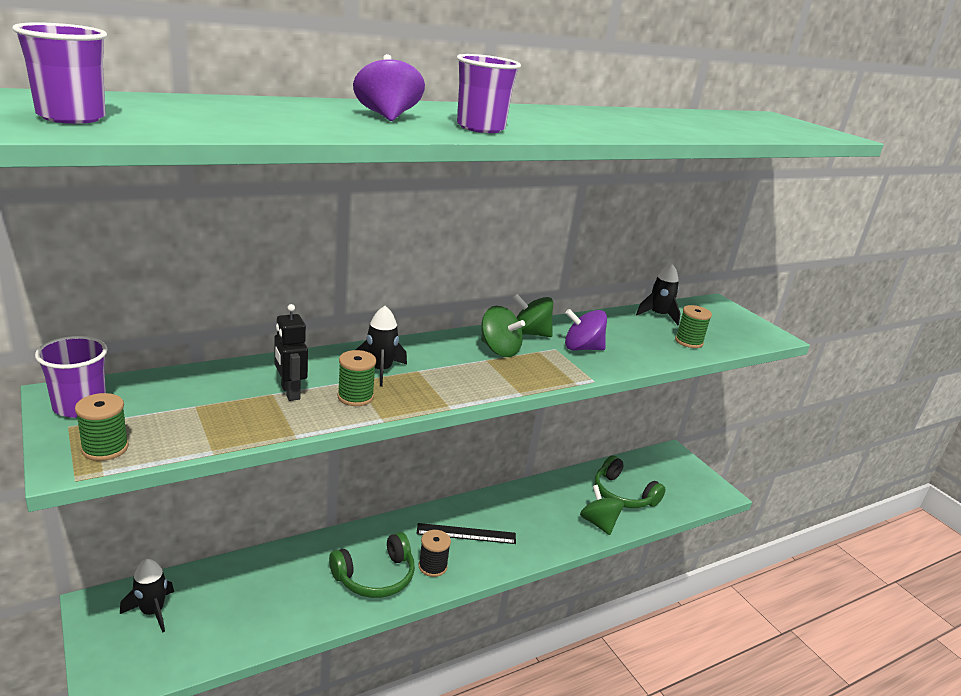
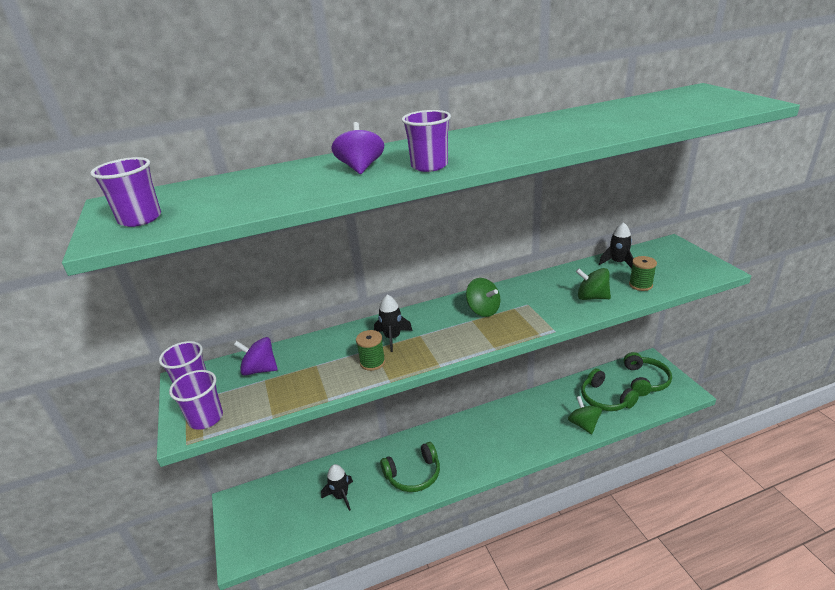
camera: 15 degrees right, 5 degrees up
(105, 448) = (206, 418): green spool -> purple cup
(152, 611) = (267, 504): black rocket -> black rocket (341, 496)
(290, 392) = (328, 363): black robot -> none
(432, 566) = (454, 465): black spool -> none
(466, 533) = (480, 438): black ruler -> none
(530, 333) = (509, 292): green spinning top -> green spinning top (592, 297)
(582, 348) = (549, 301): purple spinning top -> purple spinning top (260, 370)
(669, 476) = (645, 380): none -> green headphones

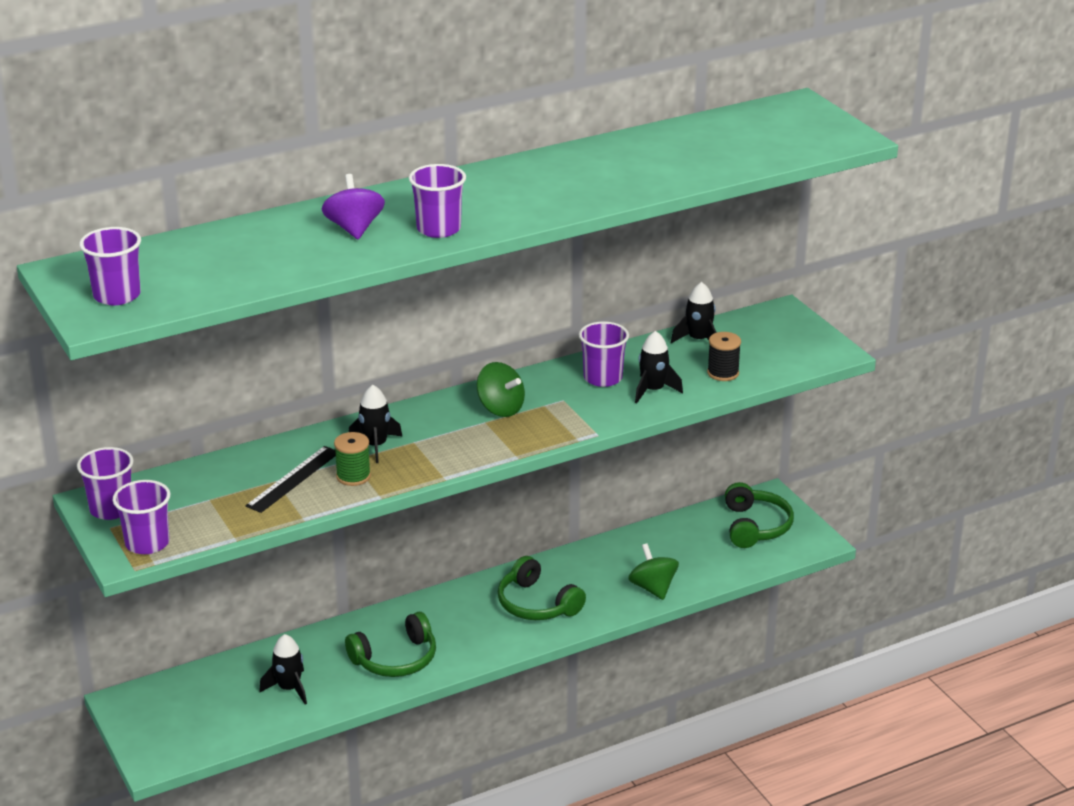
camera: 10 degrees left, 0 degrees up
(260, 370) = (198, 488): purple spinning top -> none
(329, 364) = (293, 479): none -> black ruler
(554, 288) = (603, 378): none -> purple cup
(592, 297) = (653, 390): green spinning top -> black rocket
(605, 399) = (690, 553): green headphones -> green headphones (536, 604)
(640, 285) = (723, 373): green spool -> black spool

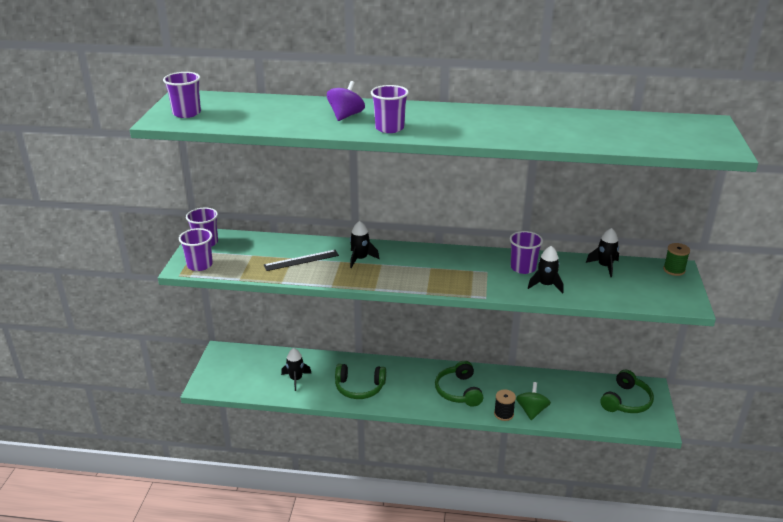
camera: 35 degrees right, 0 degrees up
(353, 476) = (331, 270): green spool -> green spool (674, 270)
(500, 408) = (447, 263): green spinning top -> none
(723, 373) = (600, 290): black spool -> black spool (503, 414)

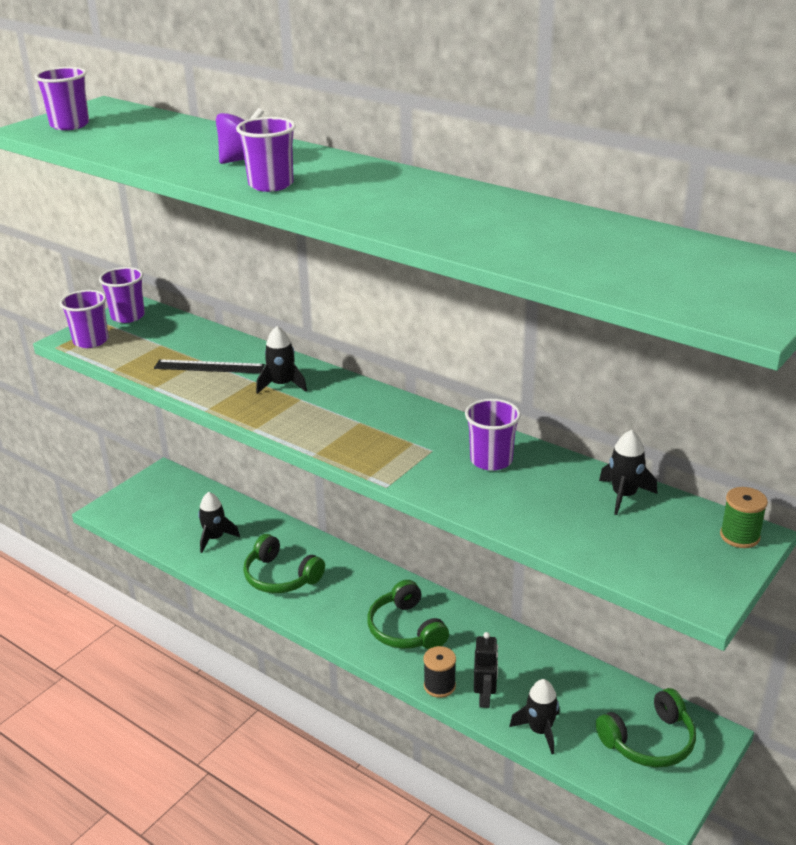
camera: 30 degrees right, 0 degrees up
(458, 391) = (405, 629): green headphones -> green headphones turned 45 degrees counterclockwise
(531, 411) = (485, 697): green spinning top -> black robot
(546, 285) = (496, 495): black rocket -> black rocket (540, 730)

